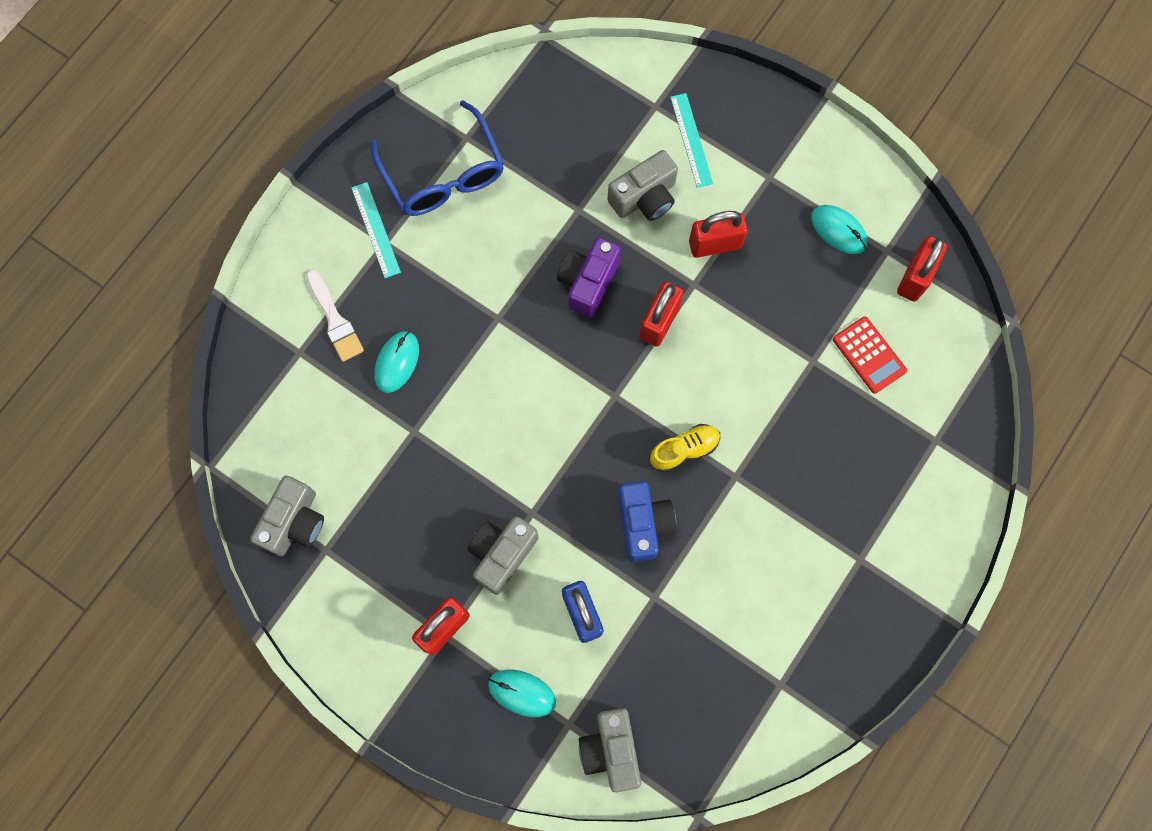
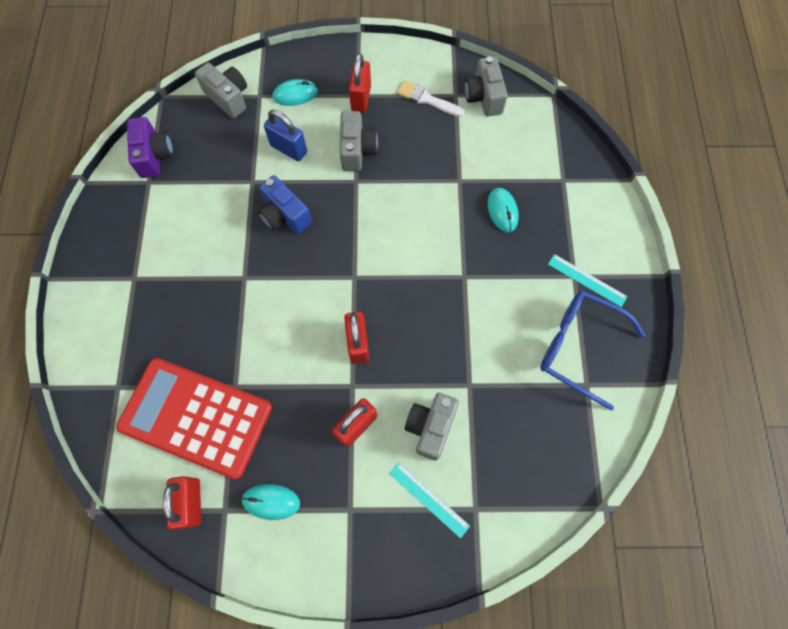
camera: 145 degrees right, 5 degrees down
(335, 320) = (560, 210): white brush -> white brush (427, 99)
(588, 282) = (424, 338): purple camera -> purple camera (154, 156)
(684, 450) = (287, 273): yellow shoe -> none
(869, 355) = (196, 417): red calculator -> red calculator, size x2.28

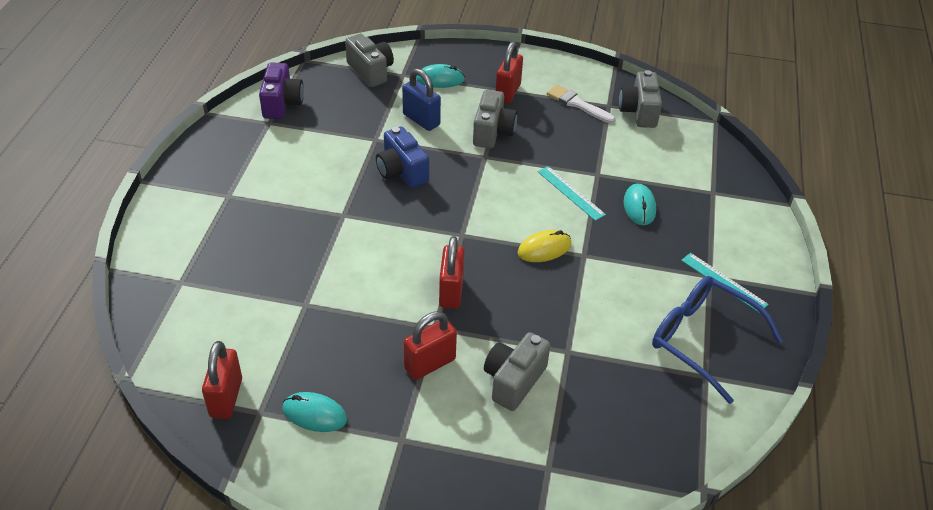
camera: 10 degrees right, 25 degrees down
(196, 417) = (256, 323): red calculator -> none
(429, 277) = (544, 249): none -> yellow mouse
(429, 499) = (496, 447): turquoise ruler -> turquoise ruler (571, 193)

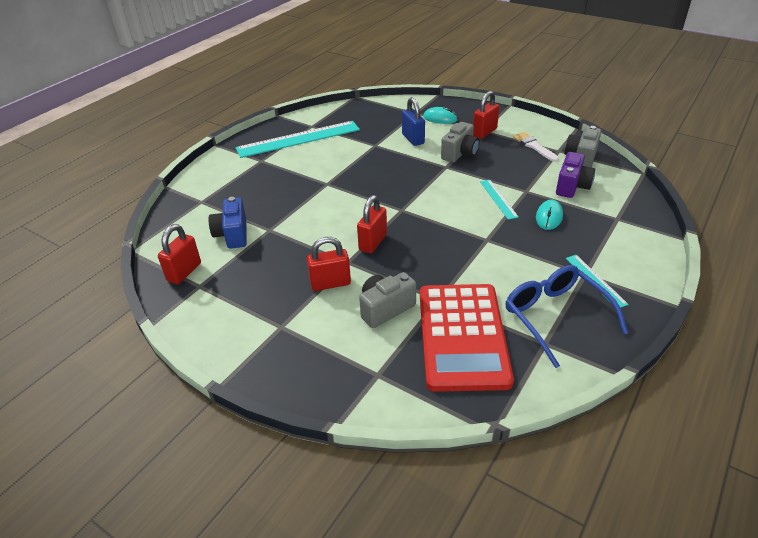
camera: 25 degrees right, 5 degrees down
(262, 148) = (298, 139): none -> turquoise ruler
(282, 103) = (326, 117): purple camera -> purple camera (572, 186)
(314, 414) = (233, 295): turquoise mouse -> none
(370, 71) = (395, 108): grey camera -> none
(402, 171) = (381, 166): blue camera -> blue camera (232, 234)
(544, 249) = (458, 230): yellow mouse -> none
(616, 392) = (462, 336): none -> red calculator

